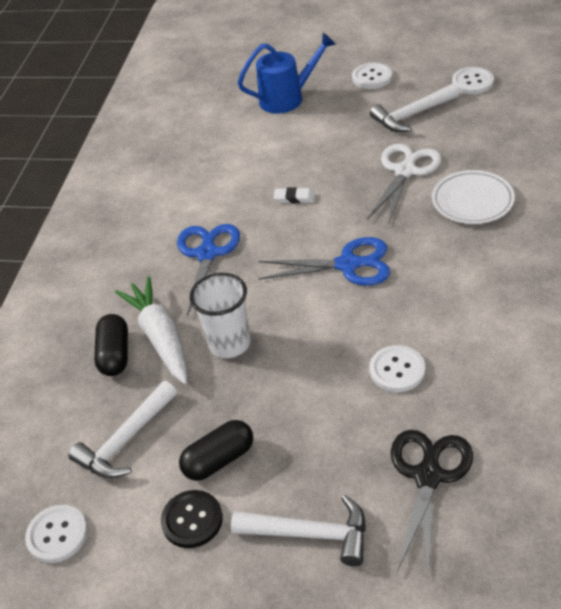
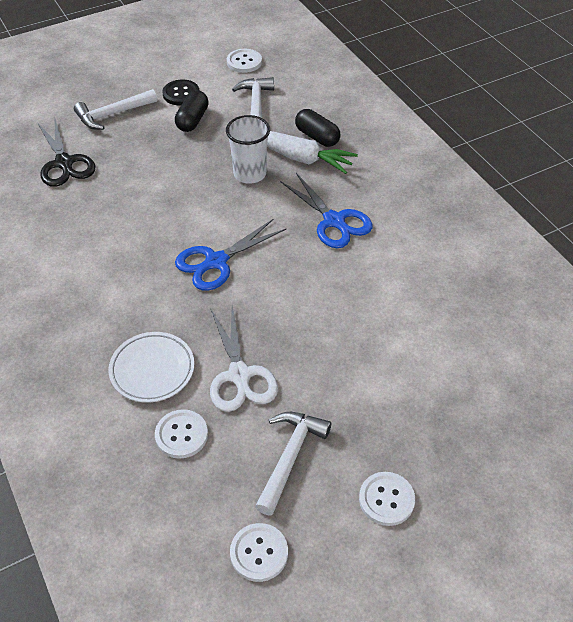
camera: 135 degrees right, 5 degrees up
(287, 98) = (447, 416): blue watering can -> none
(294, 198) = (316, 299): white eraser -> none
(397, 370) = (122, 207): white button -> white button (181, 435)

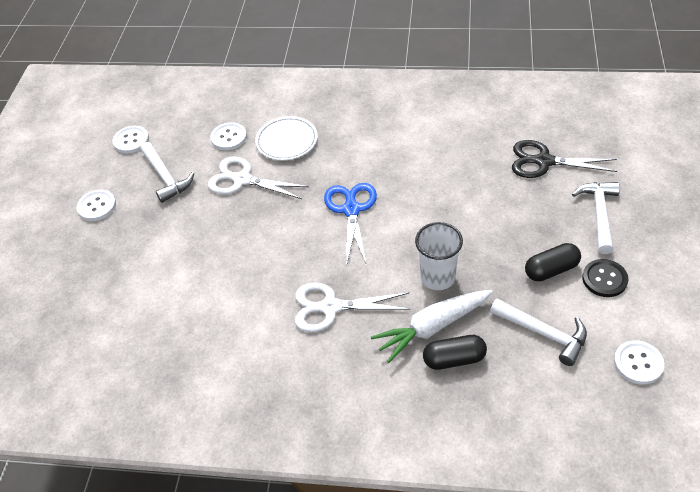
camera: 130 degrees right, 0 degrees up
(192, 120) = (551, 270): black capsule -> black capsule turned 75 degrees counterclockwise
(334, 221) = (331, 307): blue scissors -> white scissors

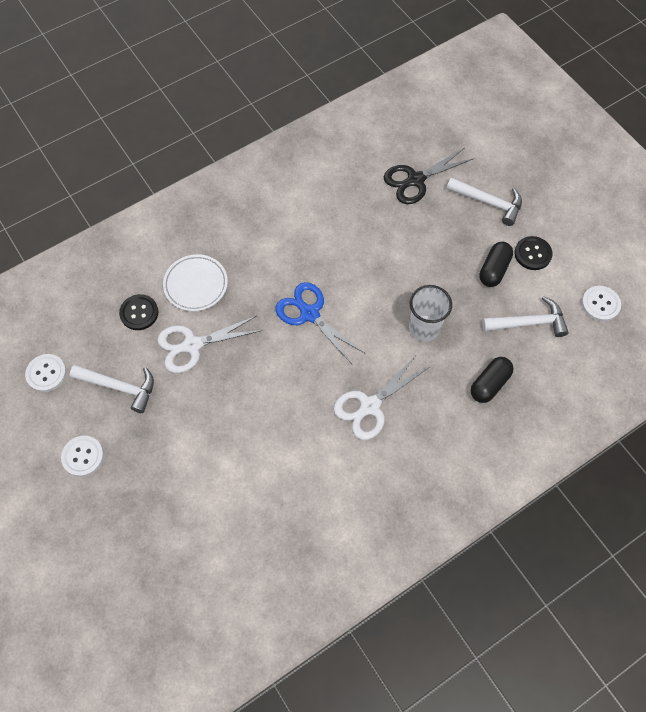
camera: 45 degrees left, 15 degrees up
(229, 137) = (139, 313): white button -> black button
(432, 327) = (455, 370): white carrot -> none
(599, 214) = (489, 203): white hammer -> white hammer turned 150 degrees clockwise

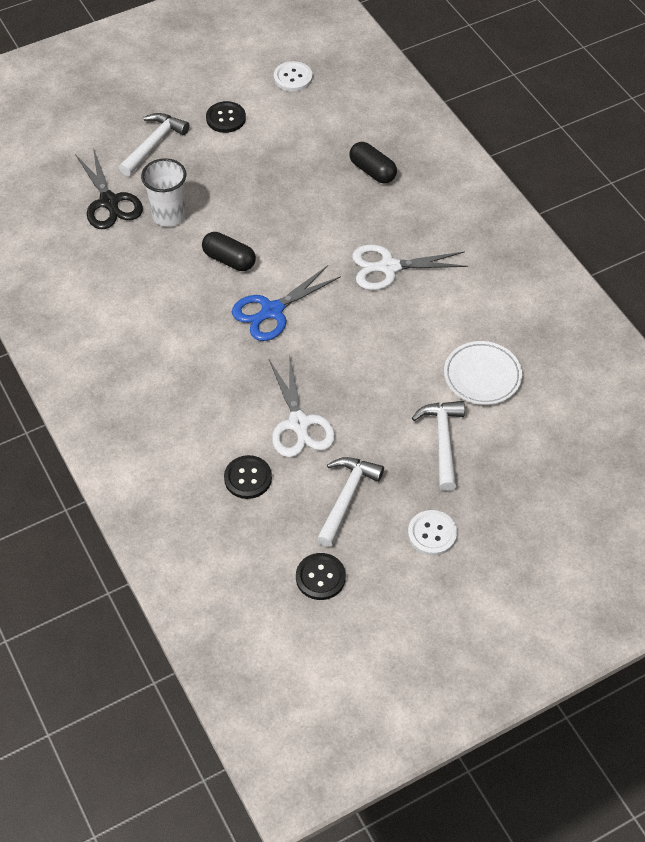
camera: 85 degrees left, 10 degrees down
(46, 373) = (320, 577): white button -> black button
(196, 285) = (217, 418): white plate -> white plate (482, 376)
(370, 406) = (389, 267): white scissors -> white scissors turned 120 degrees clockwise
(424, 328) = (302, 214): white cup -> white cup (169, 215)
(494, 270) = (240, 151): black capsule -> black capsule (229, 260)
(529, 323) = (307, 132): white hammer -> white hammer (443, 441)

